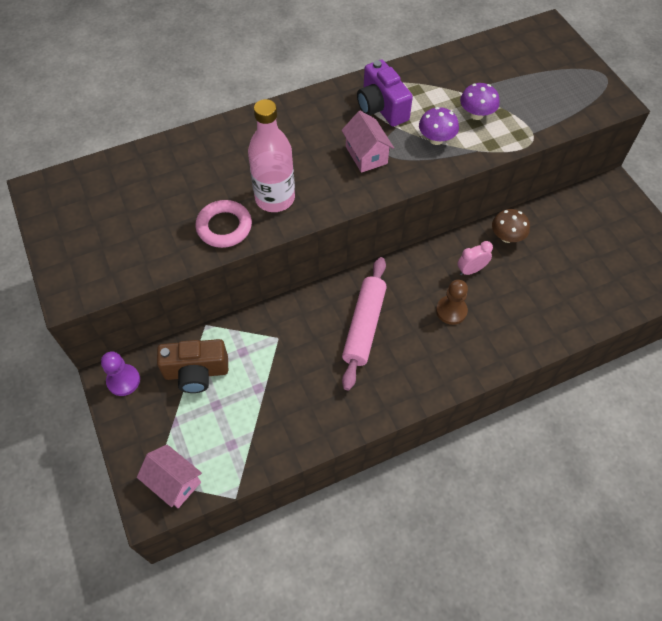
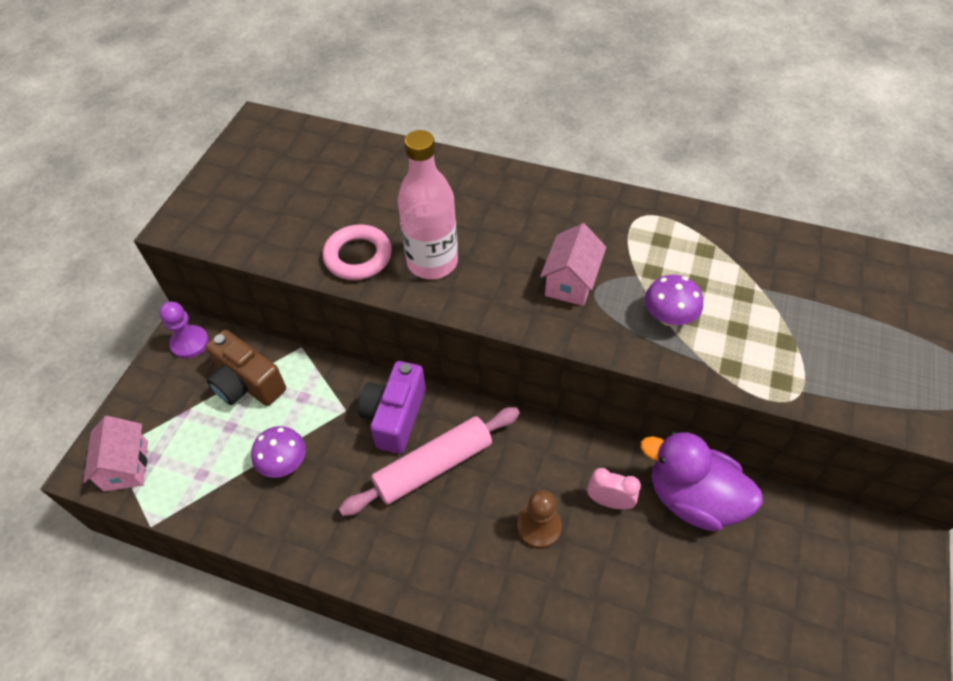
camera: 45 degrees right, 5 degrees down
(381, 107) = (643, 244): purple camera -> purple camera (395, 416)
(476, 114) = (749, 322): purple mushroom -> purple mushroom (284, 463)
(506, 237) = (693, 498): brown mushroom -> purple duck

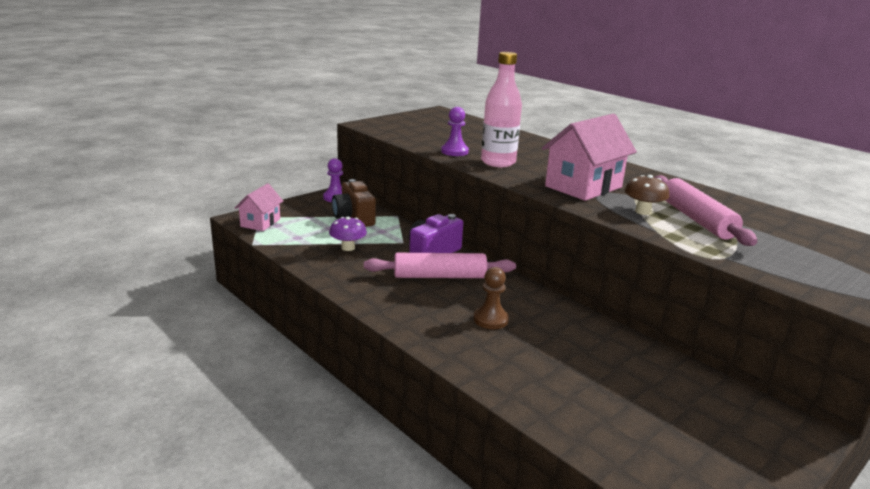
camera: 25 degrees right, 30 degrees down
(358, 256) = (454, 151): pink ring -> purple pawn
(571, 282) = (583, 187): pink house -> pink house, size x1.69
(609, 501) = (553, 326): pink clock -> none
(668, 317) = (643, 212): purple mushroom -> brown mushroom
(693, 498) = (621, 346): purple duck -> none
(731, 306) = (696, 219): none -> pink rolling pin

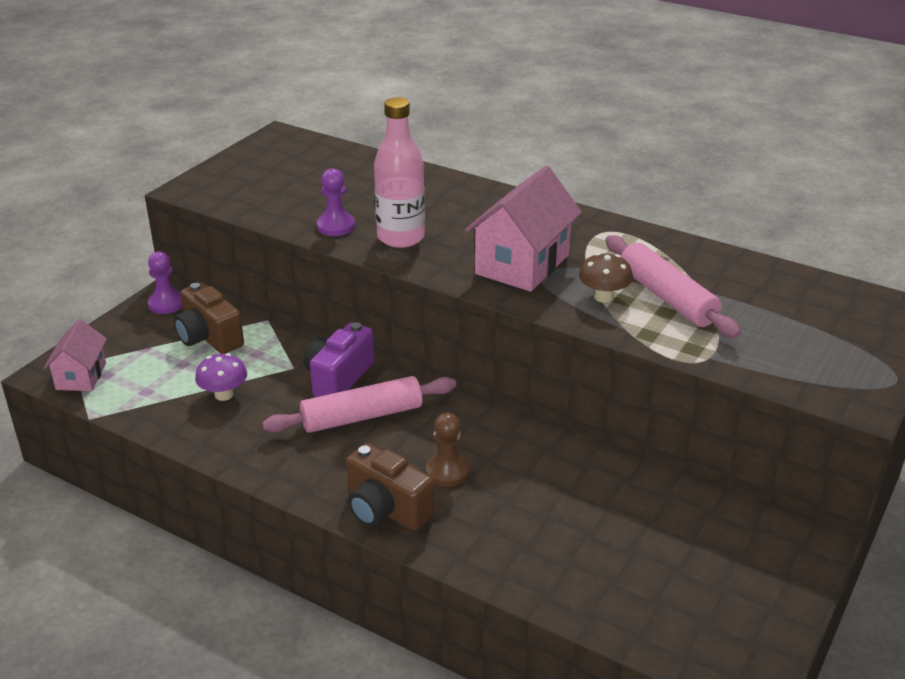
camera: 15 degrees left, 10 degrees up
(433, 333) = (386, 510): none -> brown camera

